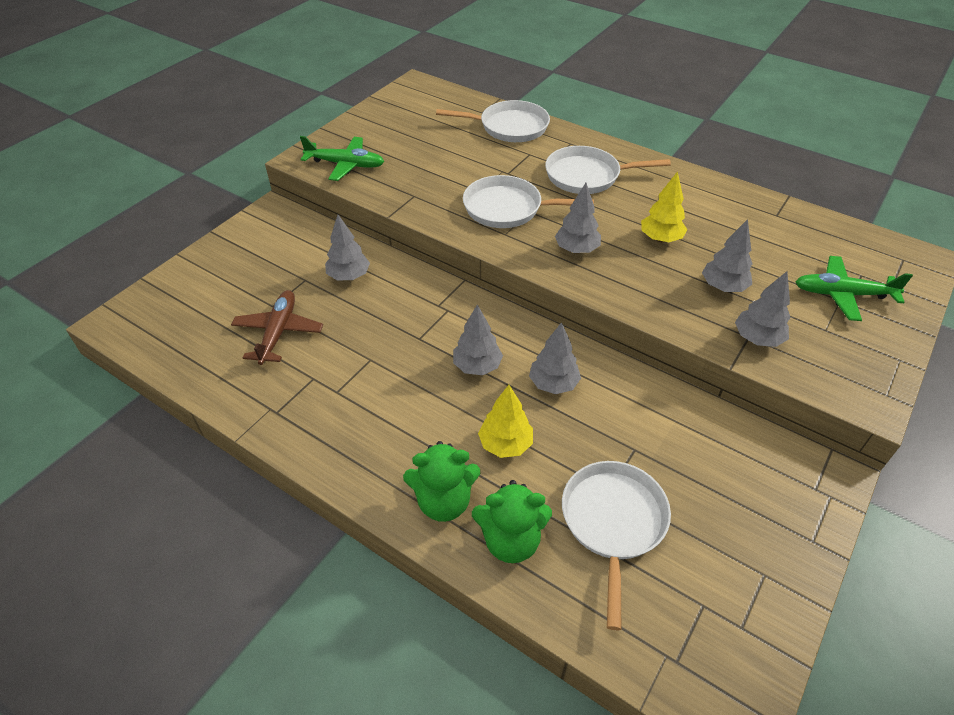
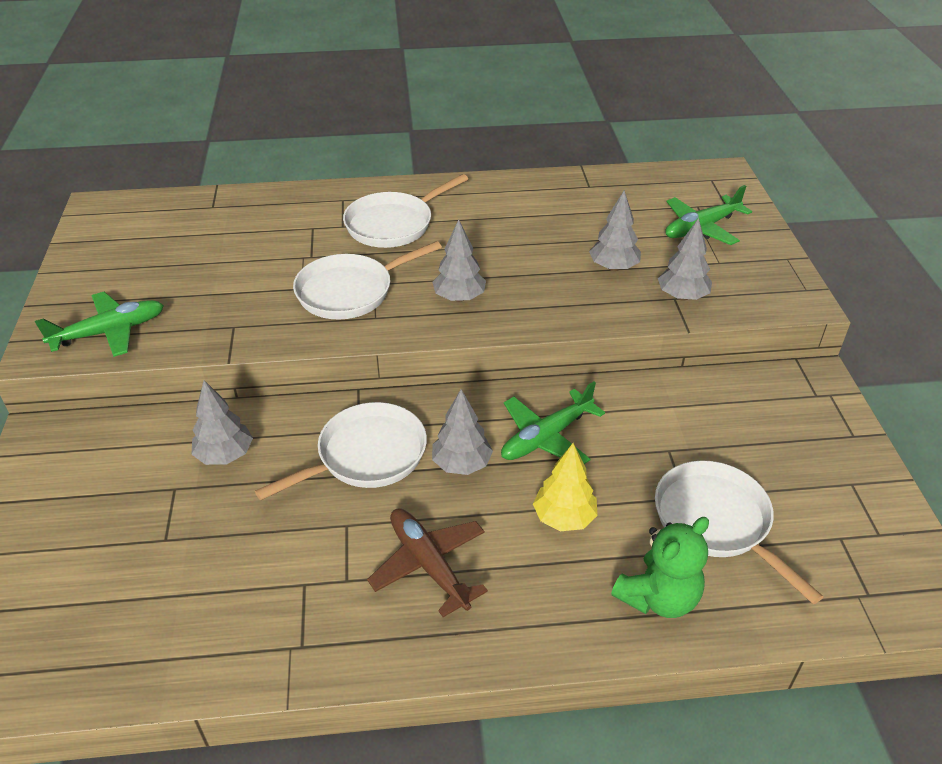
camera: 40 degrees left, 5 degrees down
(278, 332) = (206, 563): brown plane -> brown plane (429, 565)
(443, 501) = (567, 607): green teddy bear -> none
(509, 127) = (261, 210): white pan -> white pan (366, 456)
(553, 384) = (546, 437): grey tree -> green plane
(660, 239) = (521, 251): yellow tree -> none

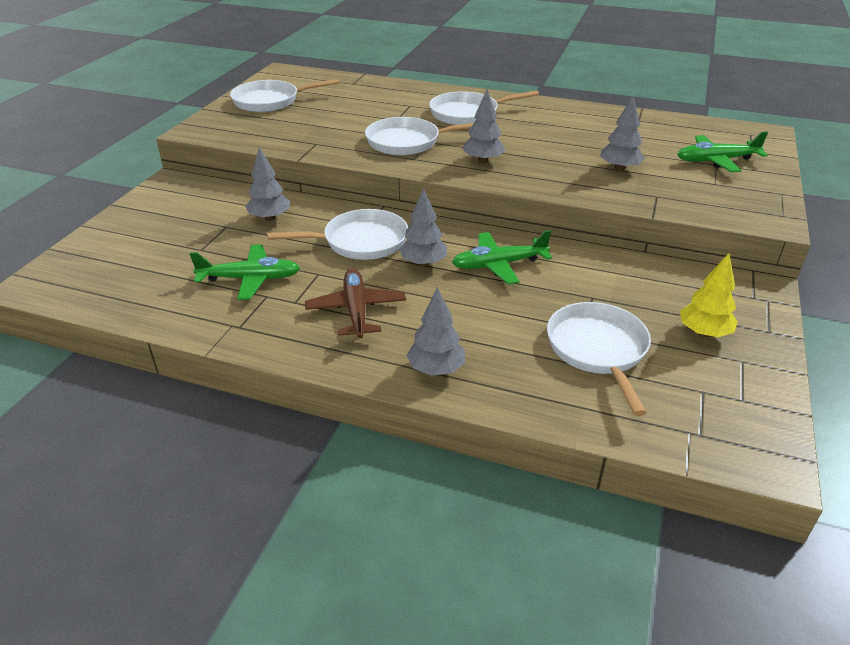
camera: 25 degrees right, 5 degrees down
(109, 332) = (239, 130): green plane -> green plane (250, 279)
(118, 266) = (270, 101): none -> white pan
(564, 518) = (475, 313): yellow tree -> yellow tree (703, 333)
(658, 597) = (513, 379): green teddy bear -> none
(682, 296) = (664, 196): grey tree -> grey tree (436, 369)

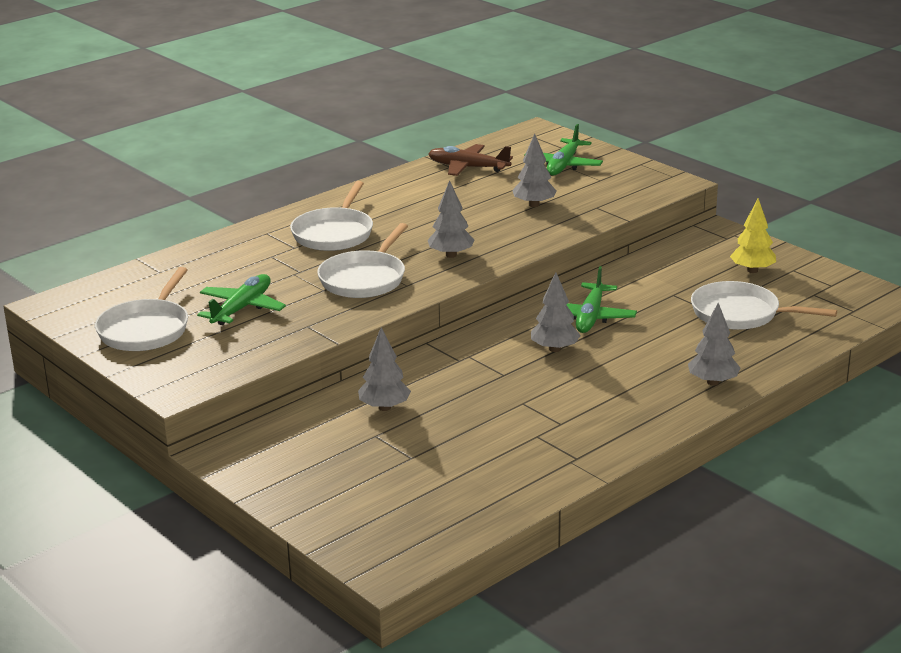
camera: 60 degrees left, 10 degrees down
(250, 279) = (498, 439): green plane -> green plane (242, 308)
(356, 310) = (601, 397): brown plane -> brown plane (468, 167)
(360, 241) = (485, 369): white pan -> none

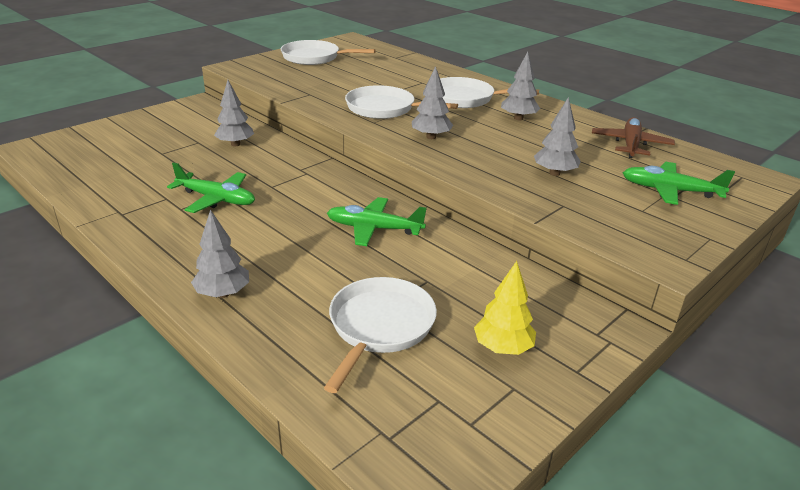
camera: 85 degrees right, 5 degrees up
(242, 308) = (339, 77): green plane -> green plane (216, 199)
(554, 349) = (312, 209): grey tree -> grey tree (518, 118)

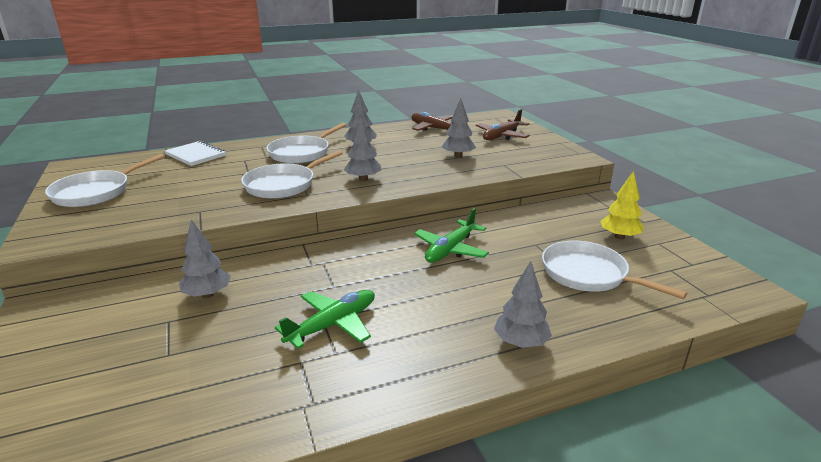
camera: 65 degrees left, 5 degrees down
(412, 64) = (196, 155): none -> white notebook
(670, 191) = (502, 136): green plane -> brown plane

